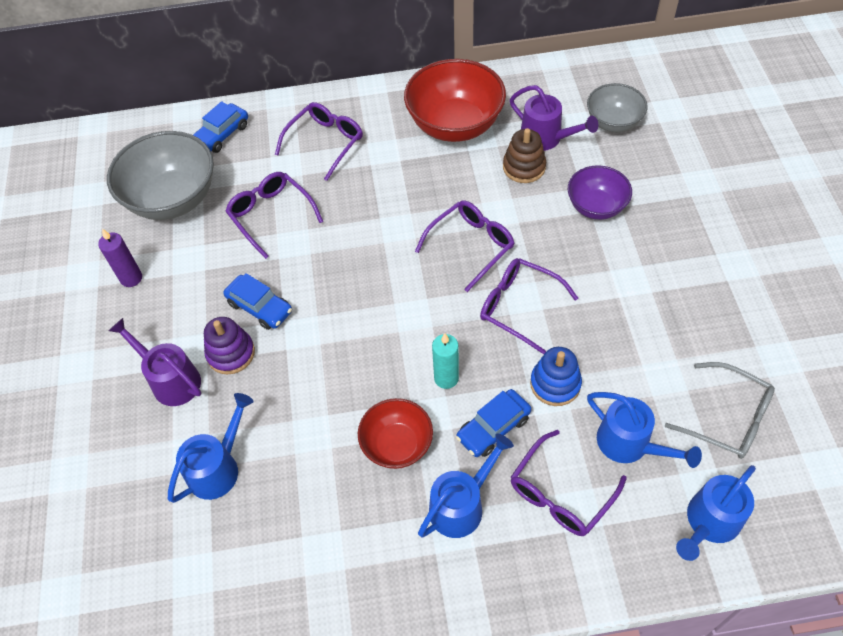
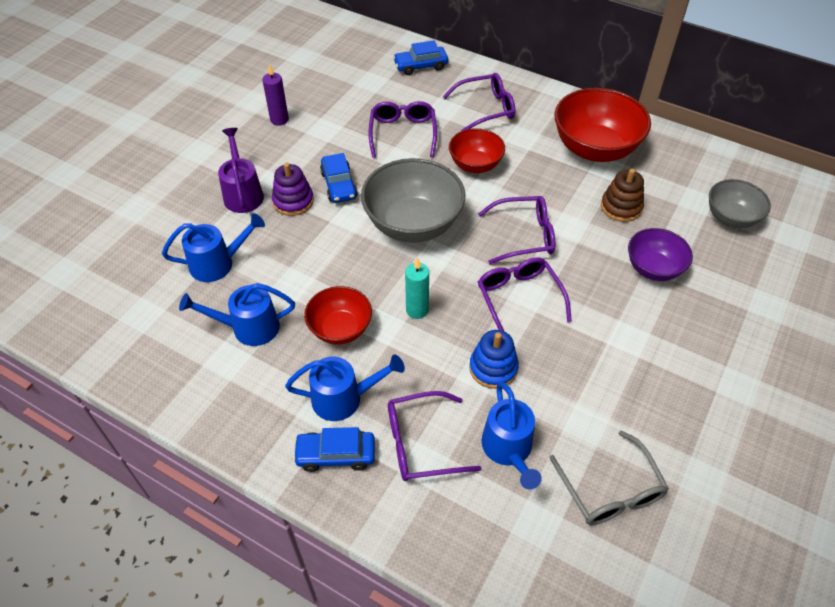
camera: 35 degrees right, 5 degrees down
(173, 199) = (351, 88): grey bowl -> grey bowl (413, 224)
(367, 205) = (475, 165): none -> red bowl
(493, 428) = (417, 365): blue car -> blue car (336, 455)
(546, 138) = (660, 198): purple watering can -> none
(709, 523) = (515, 552): blue watering can -> blue watering can (248, 328)

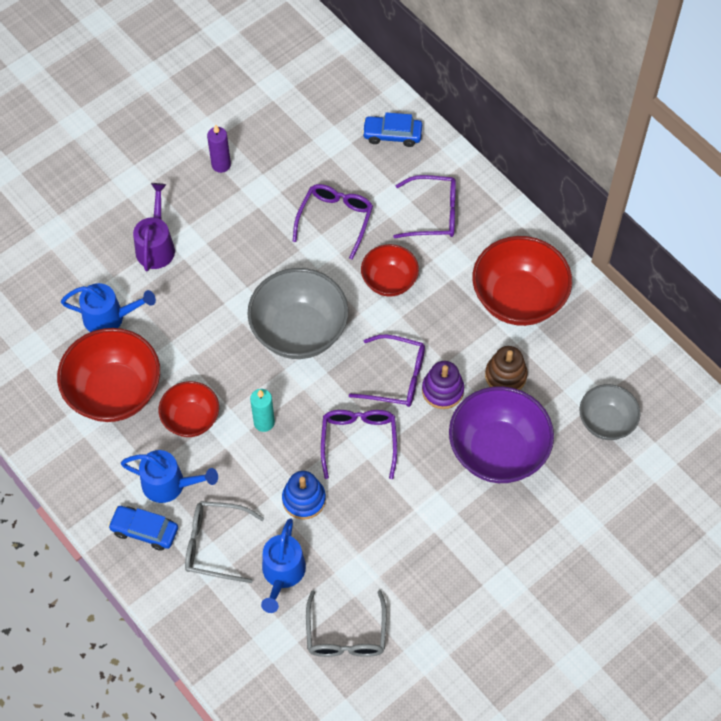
camera: 20 degrees right, 10 degrees up
(248, 328) = (114, 392): blue watering can -> red bowl
(293, 201) = (199, 270): purple stacking toy -> purple stacking toy (442, 390)
(339, 185) = (248, 264): blue car -> none
(421, 443) = (215, 544): purple glasses -> grey glasses
(653, 268) = (497, 451): purple bowl -> purple bowl, size x1.69

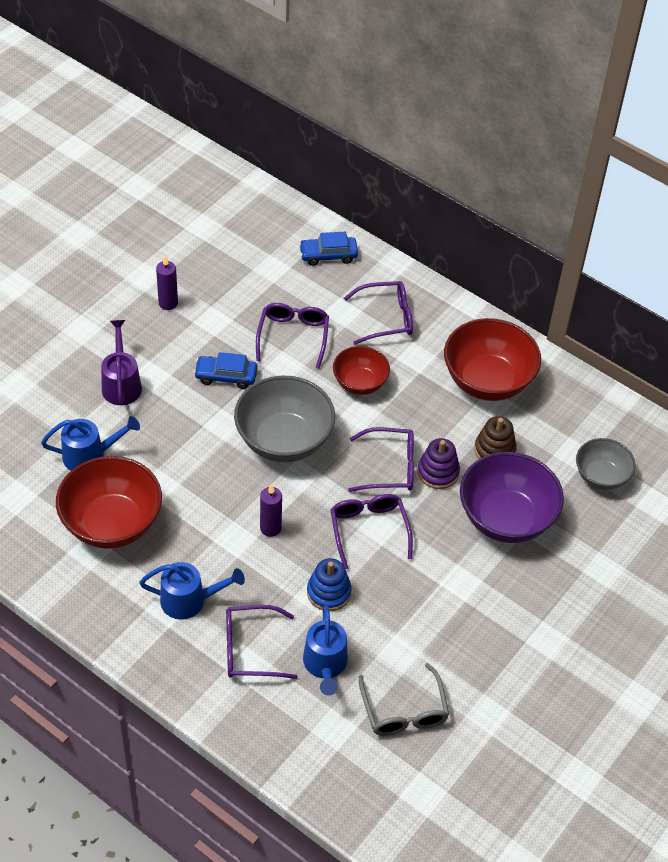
camera: 15 degrees left, 10 degrees down
(144, 530) = (175, 648): blue car -> blue car (226, 376)
(191, 419) = (196, 536): red bowl -> none
(215, 544) = (250, 649): grey glasses -> purple glasses
(264, 422) = (270, 528): turquoise candle -> purple candle

